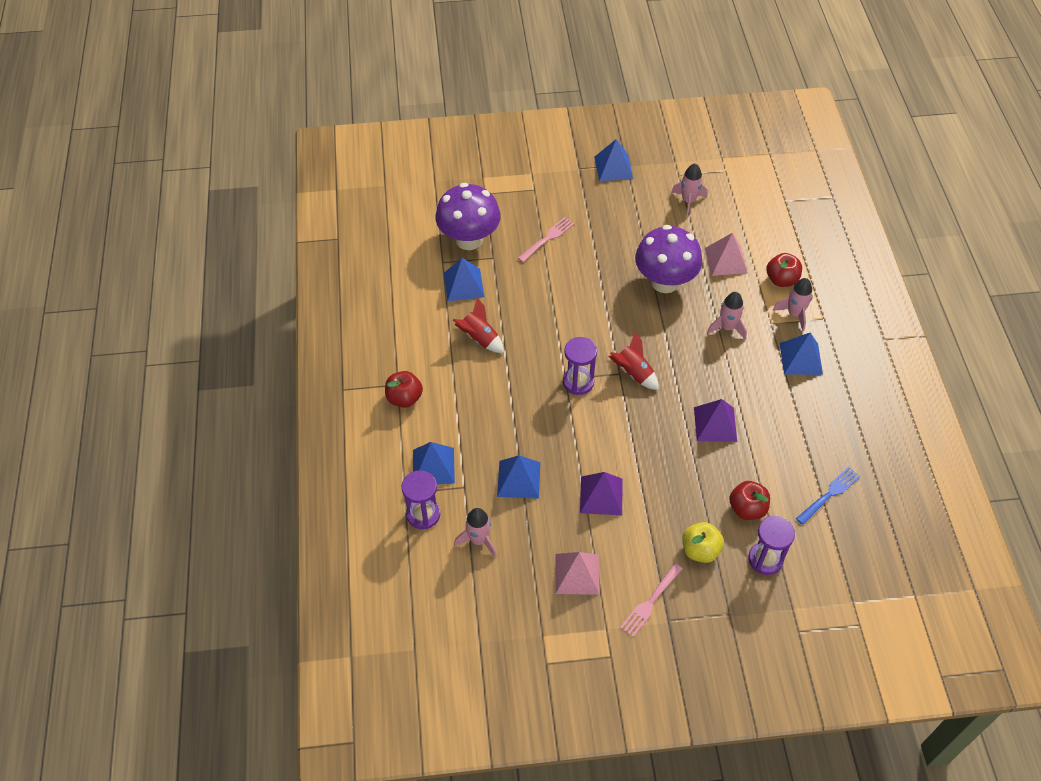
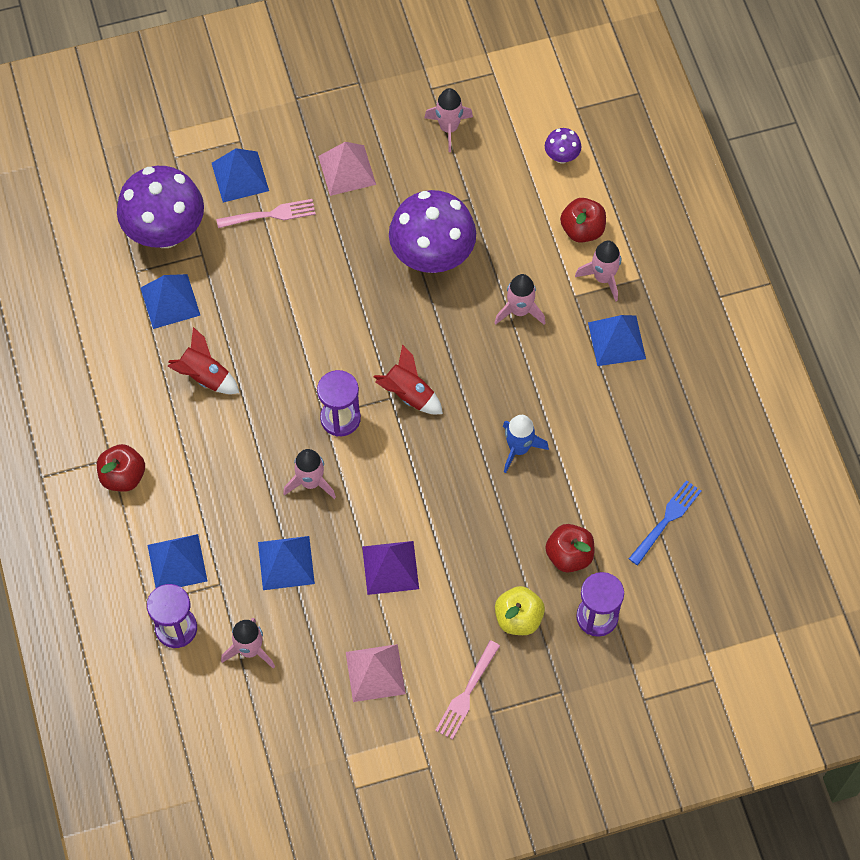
camera: 10 degrees left, 10 degrees up
(547, 239) = (269, 215): pink fork -> pink fork turned 45 degrees clockwise
(548, 424) = (311, 482): none -> pink rocket
(613, 167) = (342, 90): blue pyramid -> blue pyramid (240, 176)
(715, 424) = (519, 449): purple pyramid -> blue rocket
(726, 260) = (508, 211): pink pyramid -> pink pyramid (347, 170)
(770, 230) = (561, 156): none -> purple mushroom

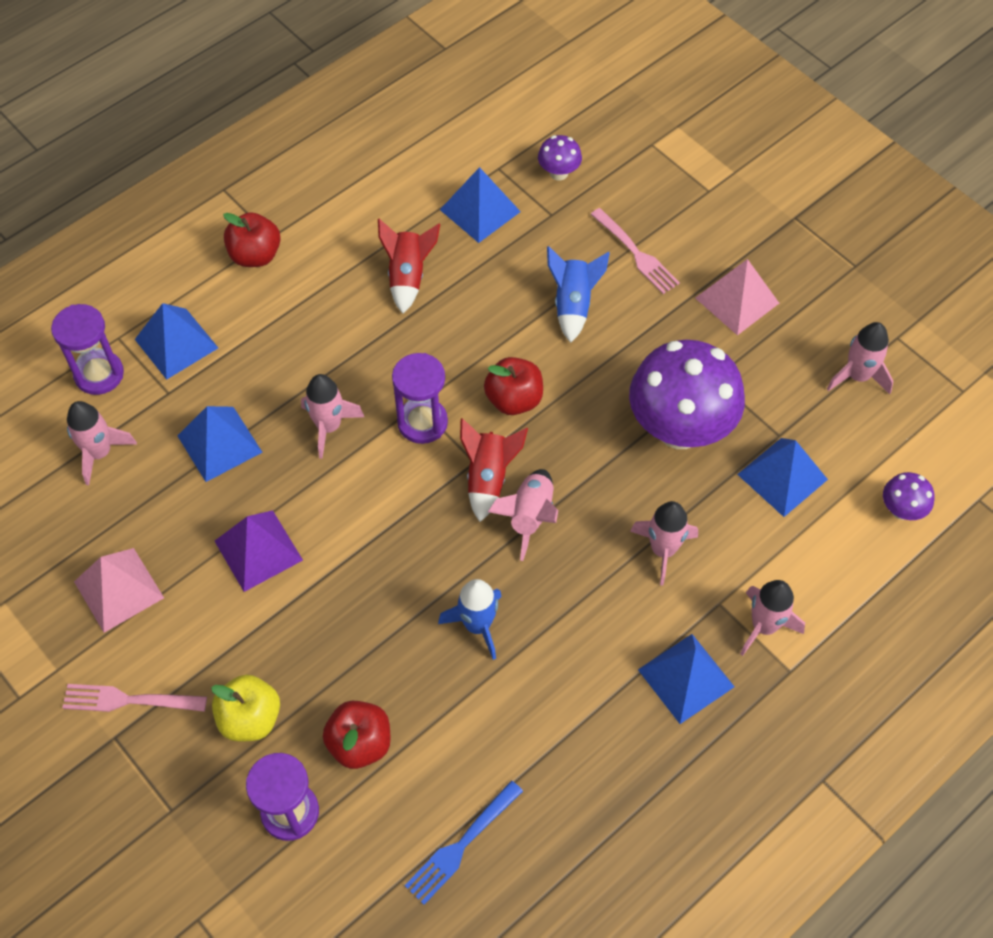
camera: 65 degrees right, 5 degrees down
(165, 232) = (558, 173): purple mushroom -> purple mushroom, size x0.44
(240, 176) = (665, 208): blue pyramid -> blue pyramid (782, 477)
(292, 276) = (573, 304): none -> blue rocket
(453, 381) = (530, 516): none -> pink rocket
(582, 230) = (815, 575): red apple -> red apple (514, 400)
(666, 521) = (462, 844): blue fork -> blue fork turned 120 degrees clockwise

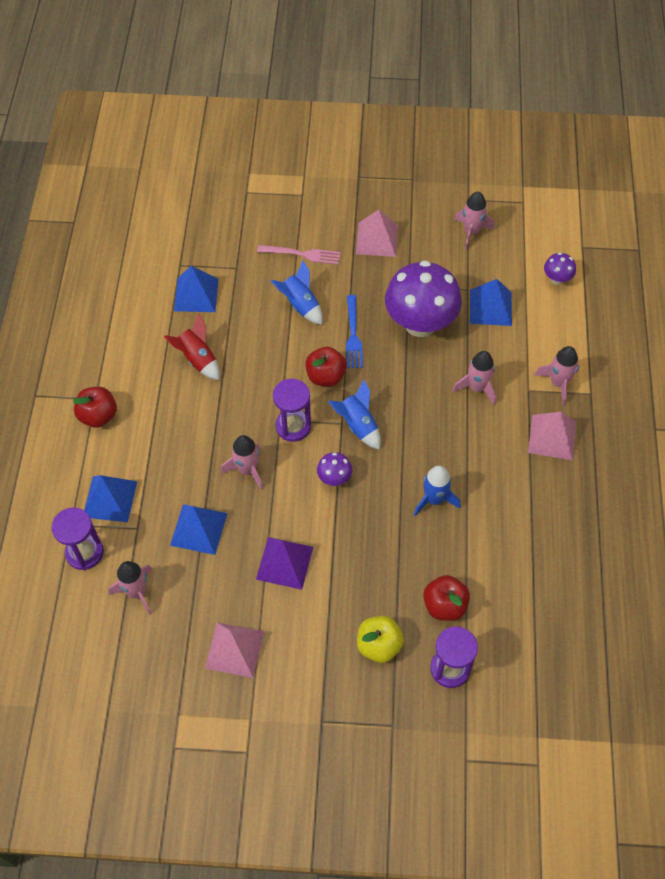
camera: 45 degrees left, 0 degrees up
(130, 700) = (308, 696): pink fork -> none
(462, 844) = (543, 604): blue fork -> blue fork (353, 334)
(488, 478) = (357, 425): red rocket -> blue rocket
(530, 516) = (399, 426): pink rocket -> none
(558, 173) = (215, 243): purple mushroom -> purple mushroom (334, 478)
(686, 678) = (552, 437): blue pyramid -> pink pyramid

